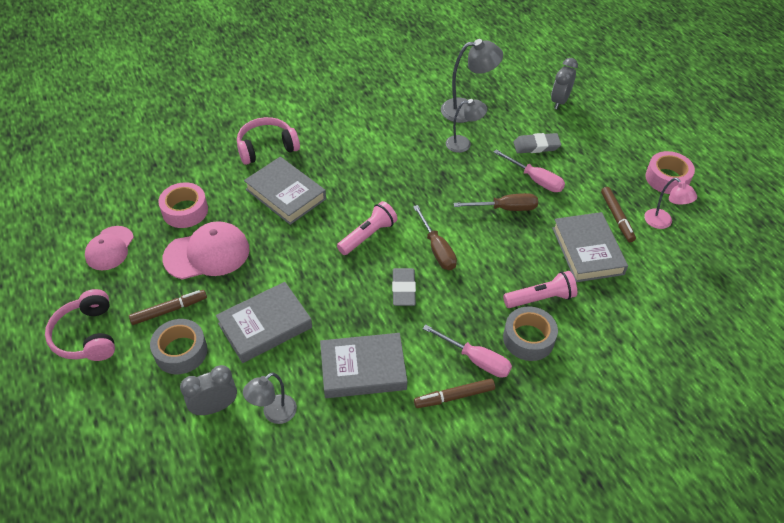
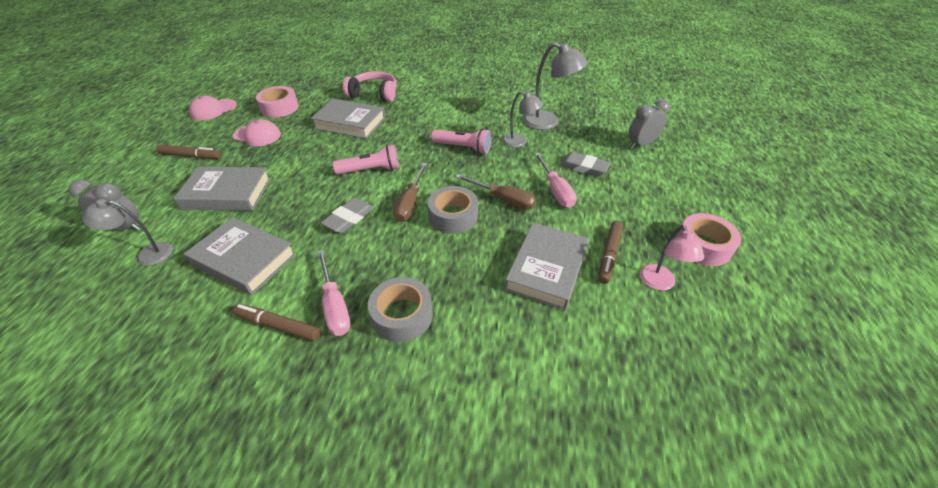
camera: 35 degrees right, 5 degrees down
(87, 335) = (132, 148): pink headphones -> none
(181, 351) = (160, 183): grey tape -> grey tape (453, 216)
(207, 254) = (257, 135): pink cap -> pink cap, size x0.67
(285, 194) = (350, 123): grey book -> grey book turned 60 degrees counterclockwise
(540, 298) = (454, 286): pink flashlight -> pink flashlight (463, 148)

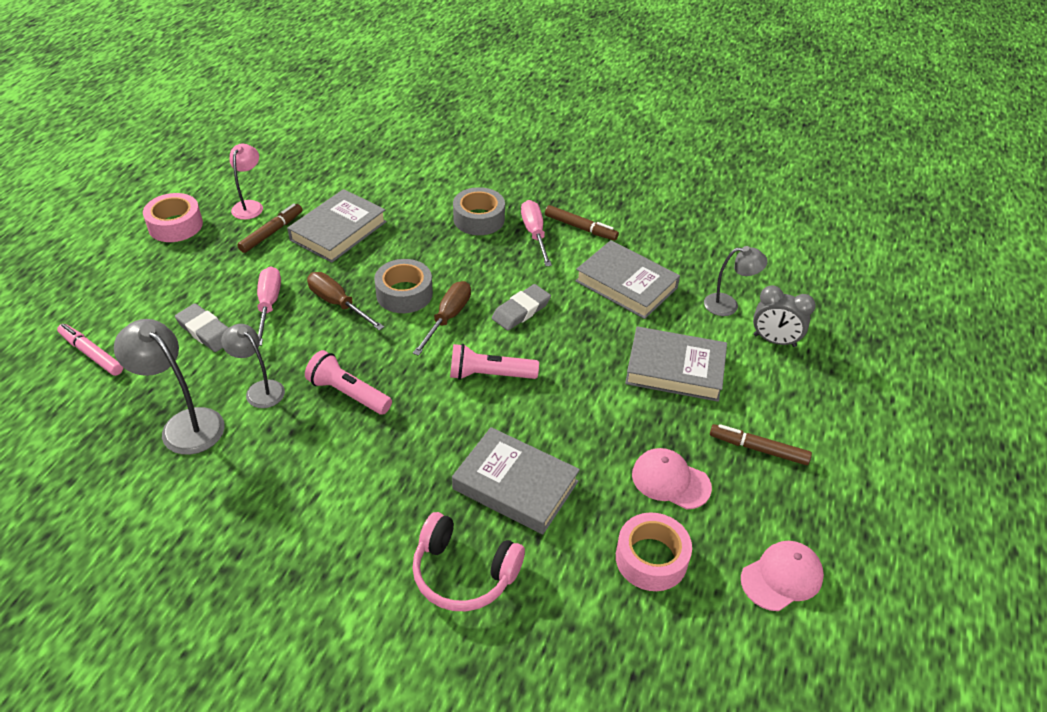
camera: 170 degrees left, 0 degrees up
(641, 144) = (91, 354): grey clock -> pink marker

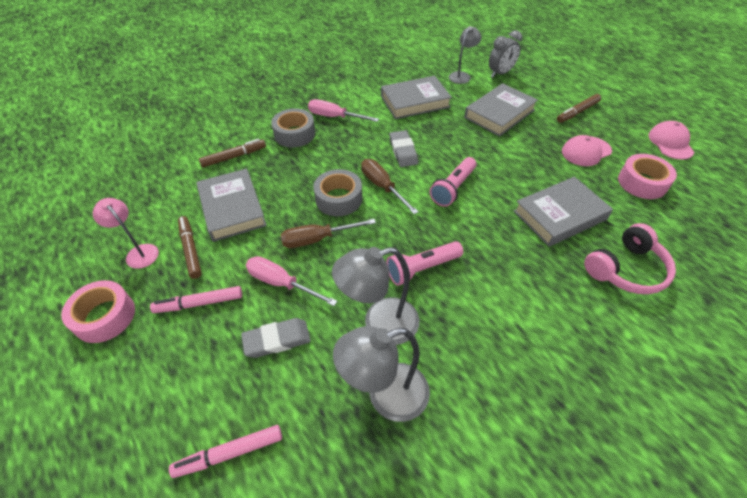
camera: 55 degrees left, 5 degrees up
(217, 268) = (199, 303): none -> pink marker
(260, 389) = (380, 324): grey lamp -> grey lamp, size x1.54
(580, 228) = (347, 97): brown marker -> brown marker (234, 157)

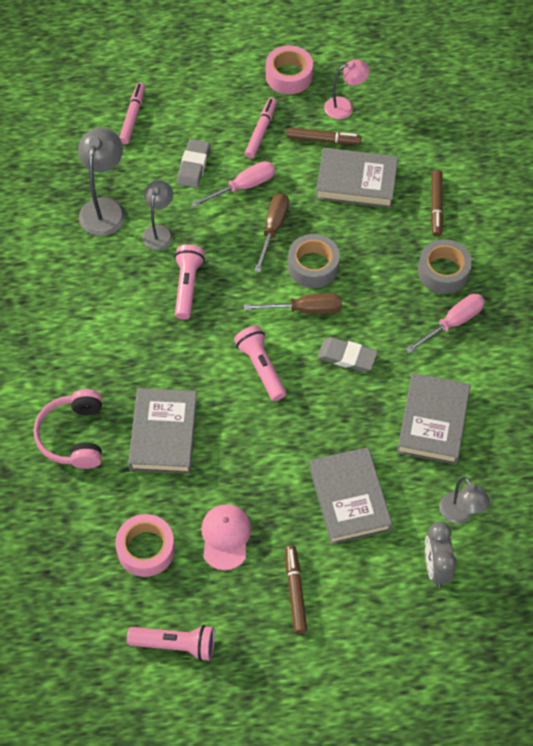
camera: 120 degrees right, 10 degrees up
(380, 324) = (159, 232): grey lamp -> grey lamp, size x0.65
(670, 143) = (175, 644): pink cap -> pink flashlight

